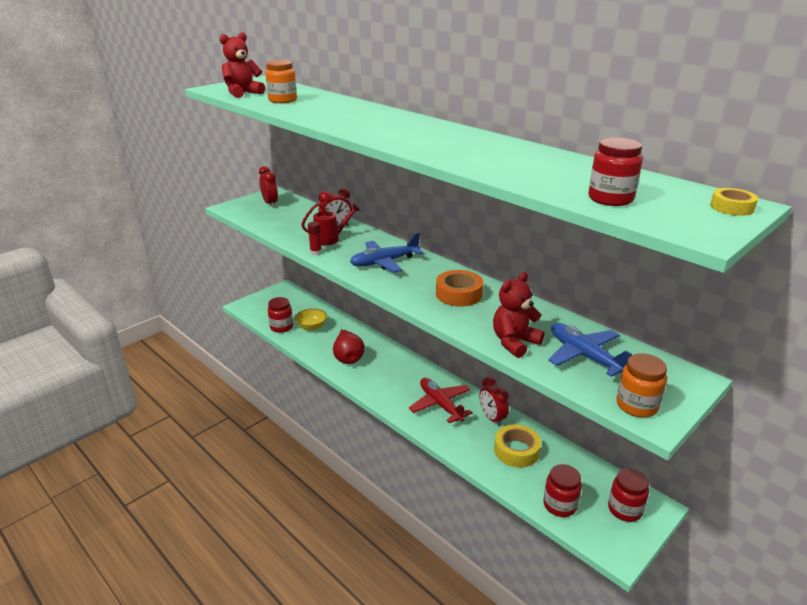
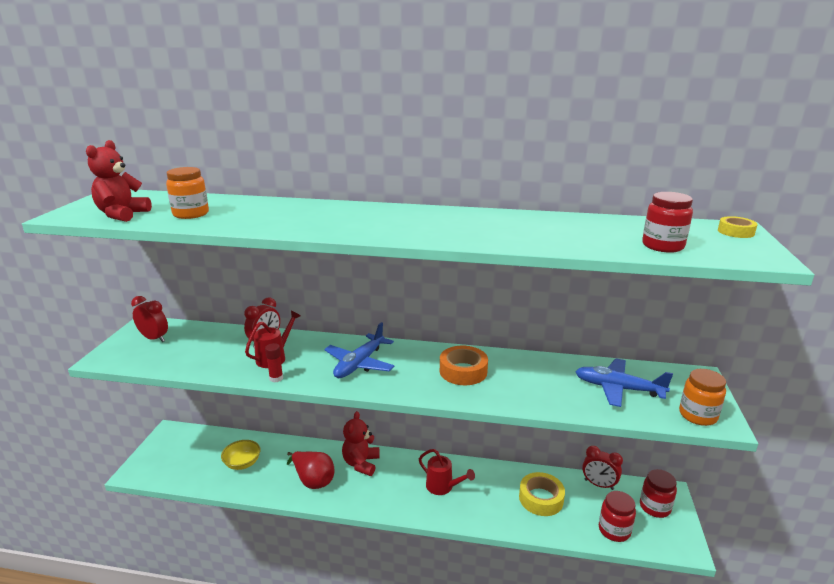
camera: 35 degrees left, 5 degrees down
(281, 327) = (206, 478): red jar -> none
(440, 404) = (443, 487): red plane -> red watering can
(492, 418) = (495, 478): red clock -> red clock (599, 484)
(514, 342) = (559, 399): red teddy bear -> red teddy bear (361, 463)

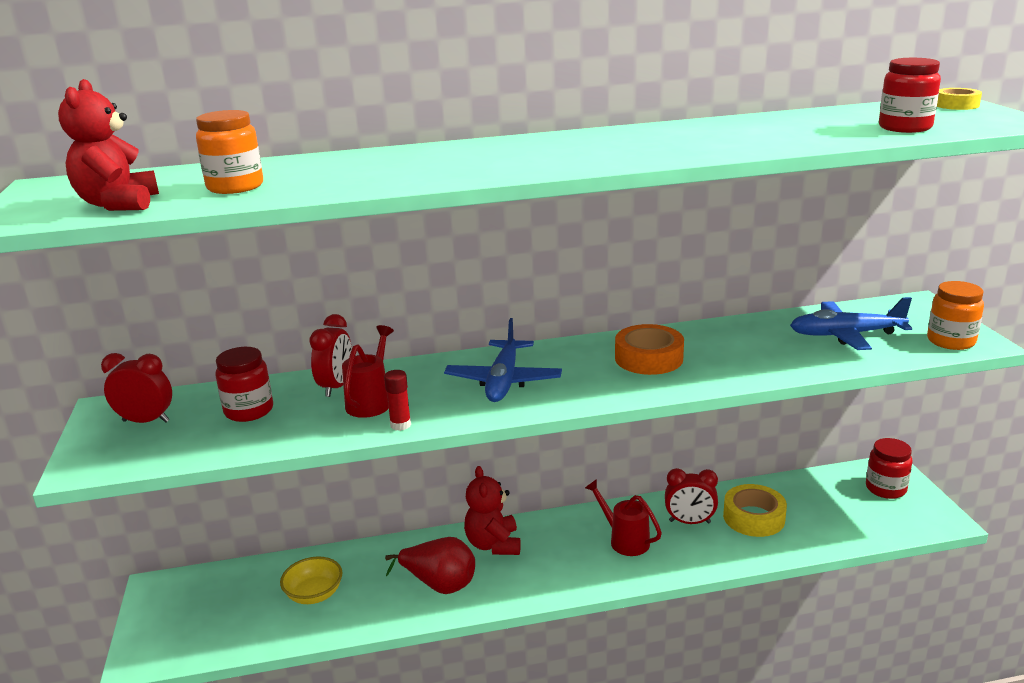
camera: 20 degrees left, 0 degrees up
(443, 487) = (624, 540): red watering can -> red watering can turned 150 degrees counterclockwise
(599, 484) = (809, 482): red clock -> red clock (689, 522)
(614, 530) = (858, 526): red jar -> red jar (249, 411)

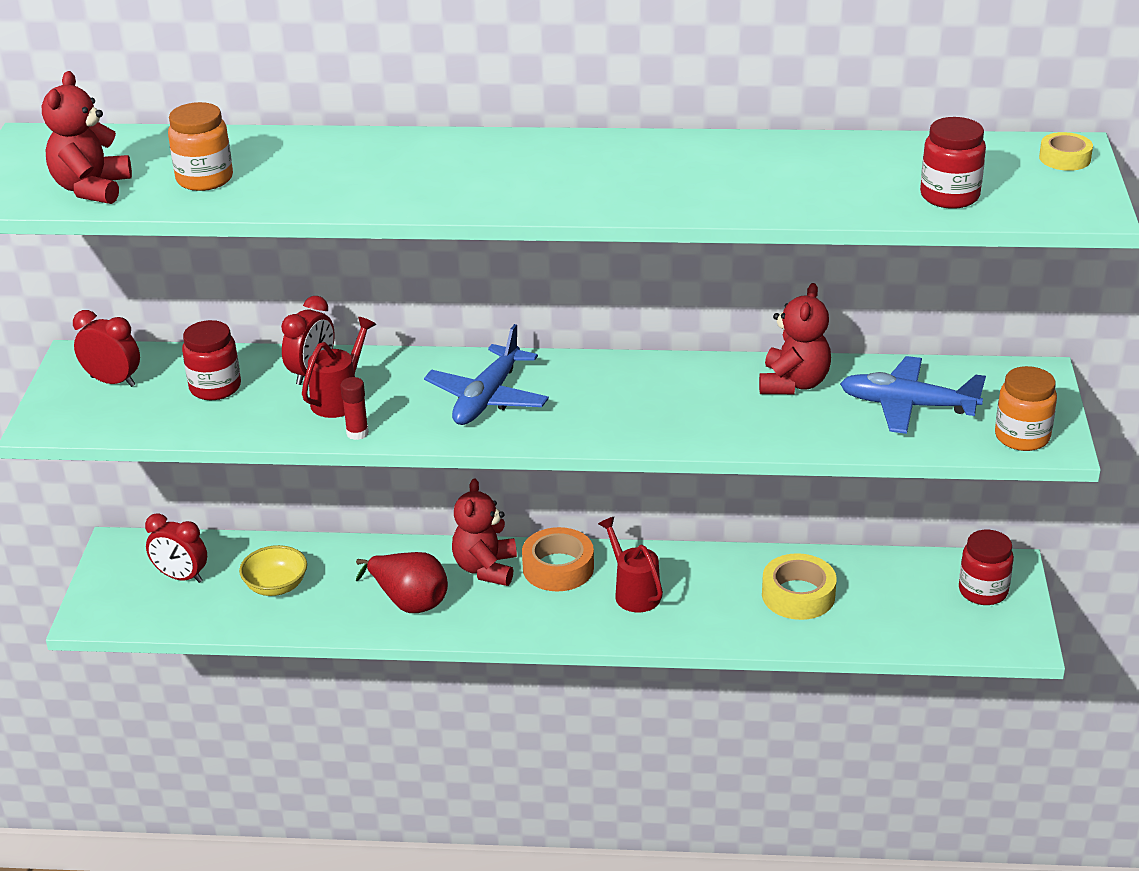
camera: 15 degrees right, 10 degrees up
(648, 358) = (660, 397): orange tape -> orange tape (558, 568)
(689, 522) = (720, 586): red clock -> red clock (181, 577)
(746, 334) = (793, 384): none -> red teddy bear

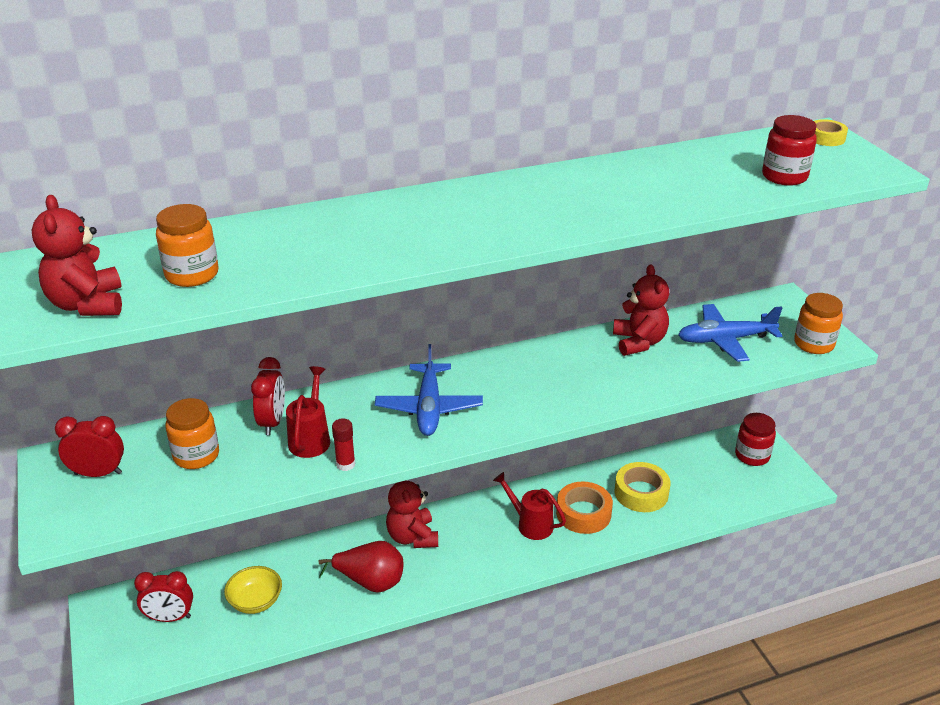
camera: 25 degrees left, 0 degrees up
(215, 387) = (196, 455): red jar -> orange jar
(558, 568) = (465, 521): orange tape -> orange tape (583, 513)

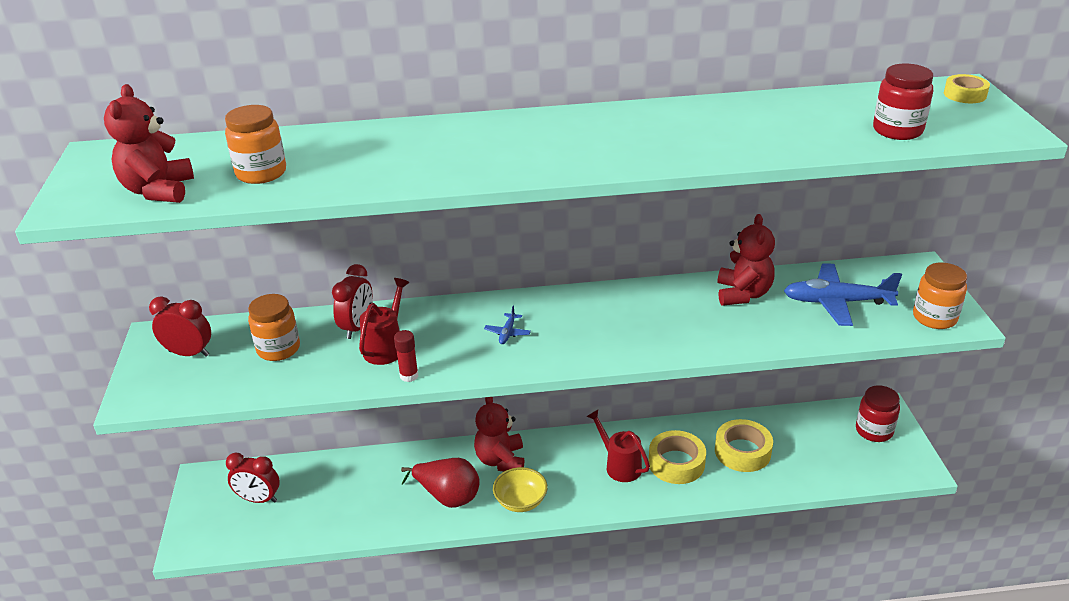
camera: 15 degrees right, 0 degrees up
(255, 601) = (338, 497): yellow bowl -> yellow bowl (520, 501)
(429, 408) = (507, 333): blue plane -> blue plane, size x0.44
(583, 513) = (676, 463): orange tape -> yellow tape

